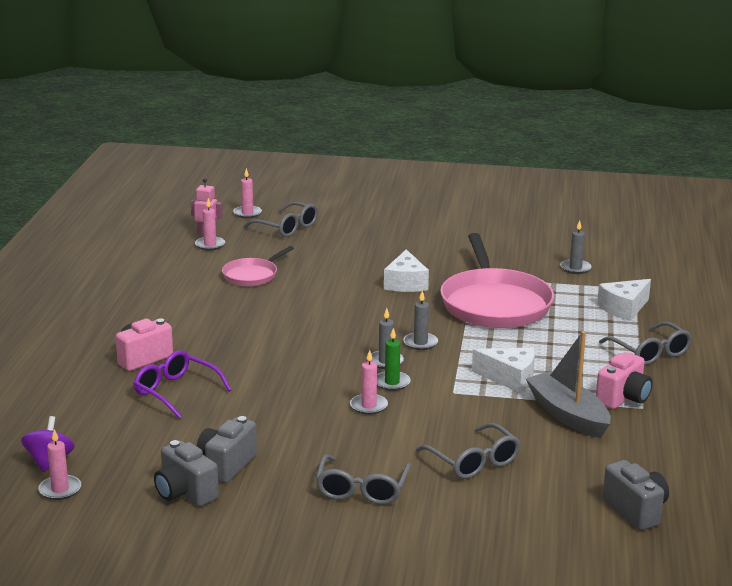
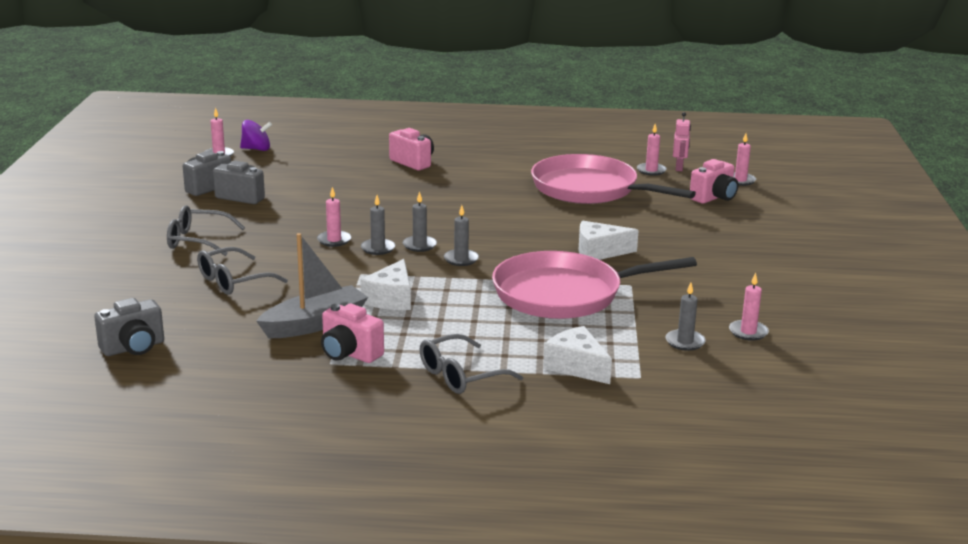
camera: 85 degrees right, 0 degrees up
(175, 391) = (358, 176): purple glasses -> none
(252, 275) = (589, 189): pink pan -> pink pan, size x1.98
(287, 228) = (714, 198): grey glasses -> pink camera
(392, 383) = (378, 248): green candle -> grey candle
(555, 246) = (748, 332): none -> pink candle

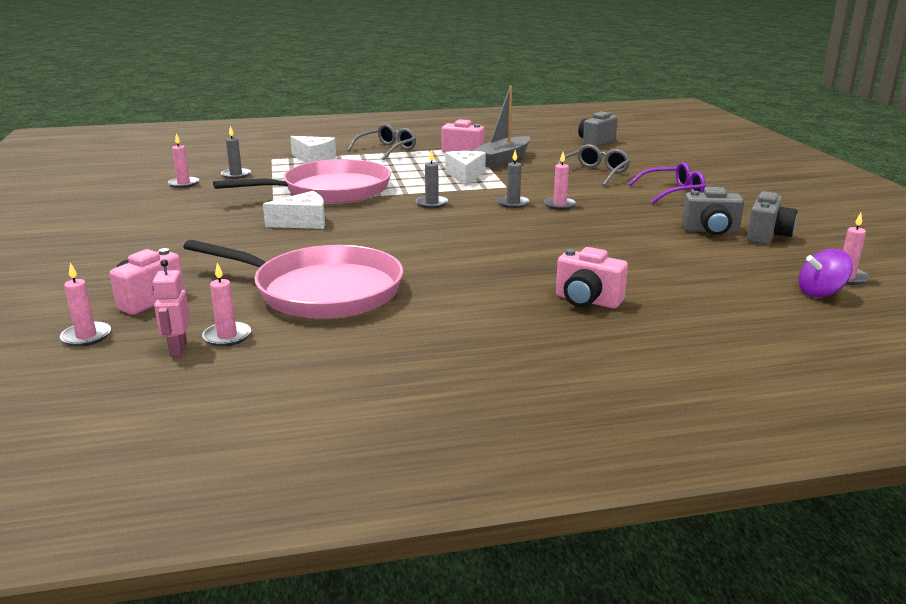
camera: 165 degrees right, 0 degrees up
(197, 240) = (673, 193): grey glasses -> purple glasses
(419, 245) = (478, 209): grey candle -> none

